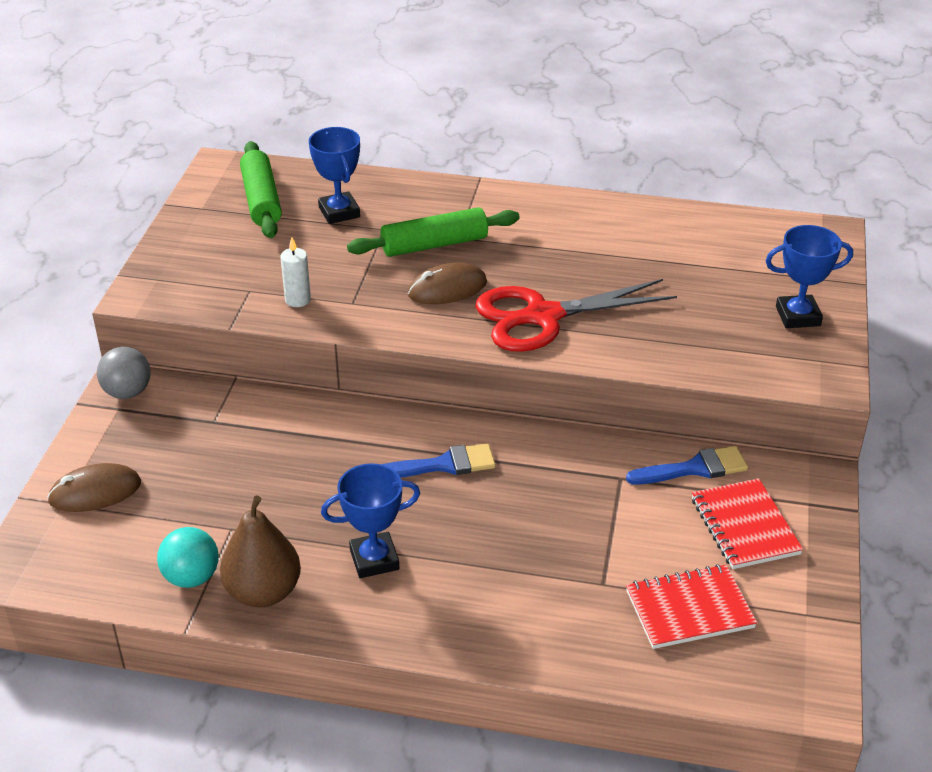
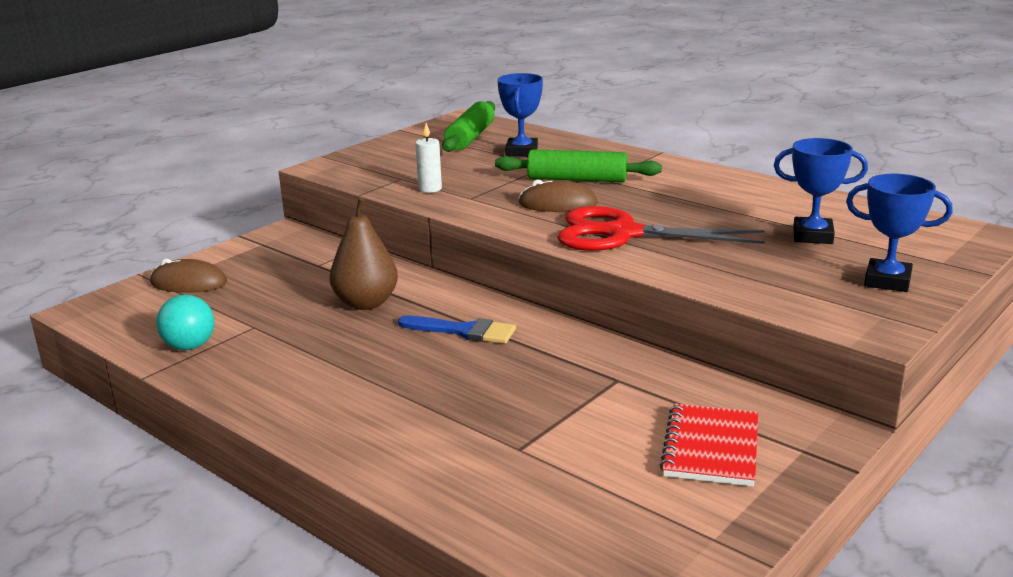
camera: 30 degrees right, 15 degrees down
(127, 392) = (278, 237): grey ball -> none
(263, 592) = (228, 370): brown pear -> brown pear (366, 303)
(374, 559) = (337, 374): blue trophy -> blue trophy (812, 236)
(689, 609) = (585, 494): red notebook -> none
(694, 468) = (699, 392): blue brush -> none

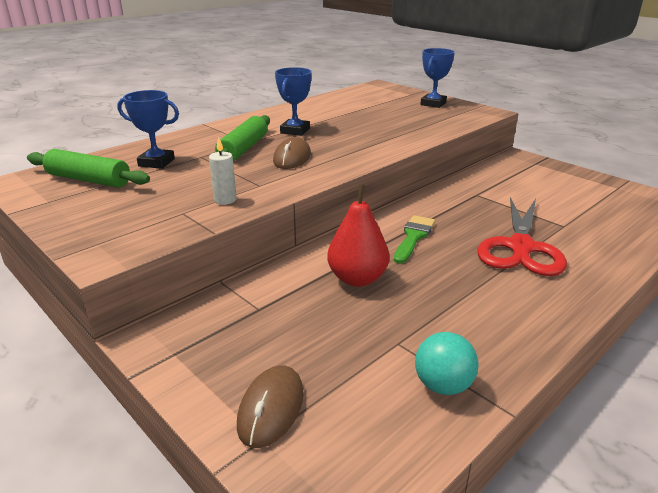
camera: 85 degrees left, 5 degrees up
(366, 303) = (357, 279): brown pear -> red pear
(463, 331) = (413, 237): blue brush -> green brush
(623, 234) = (357, 144): red scissors -> red scissors (520, 247)
(711, 448) = (542, 180): red notebook -> none
(812, 236) = (373, 108): blue trophy -> blue trophy (295, 131)

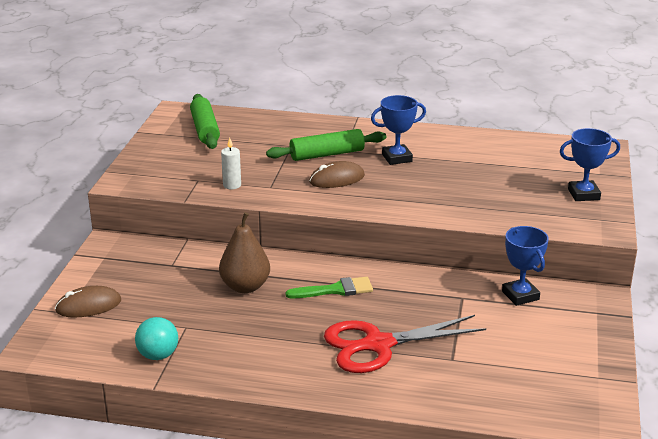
camera: 55 degrees right, 0 degrees up
(156, 162) = (259, 136): blue trophy -> blue trophy (520, 295)
(357, 279) = (245, 287): red pear -> brown pear

